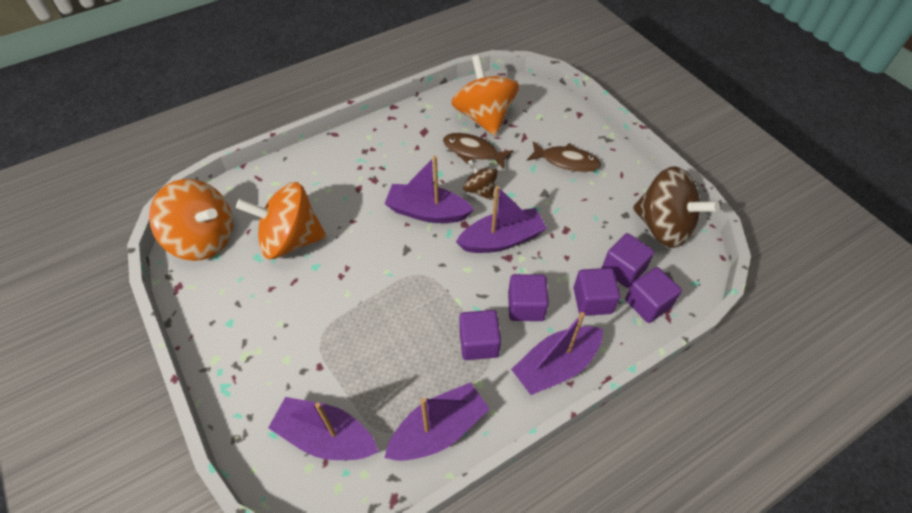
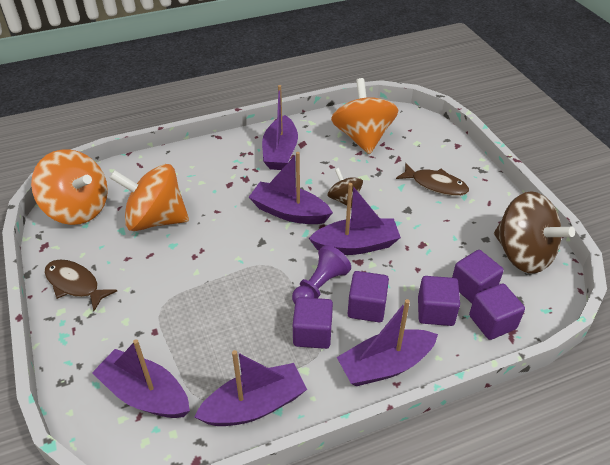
camera: 10 degrees right, 10 degrees down
(403, 144) = (280, 152): none -> purple boat
(473, 151) = (345, 166): brown fish -> brown fish (75, 284)
(475, 290) = (320, 286): none -> purple pawn

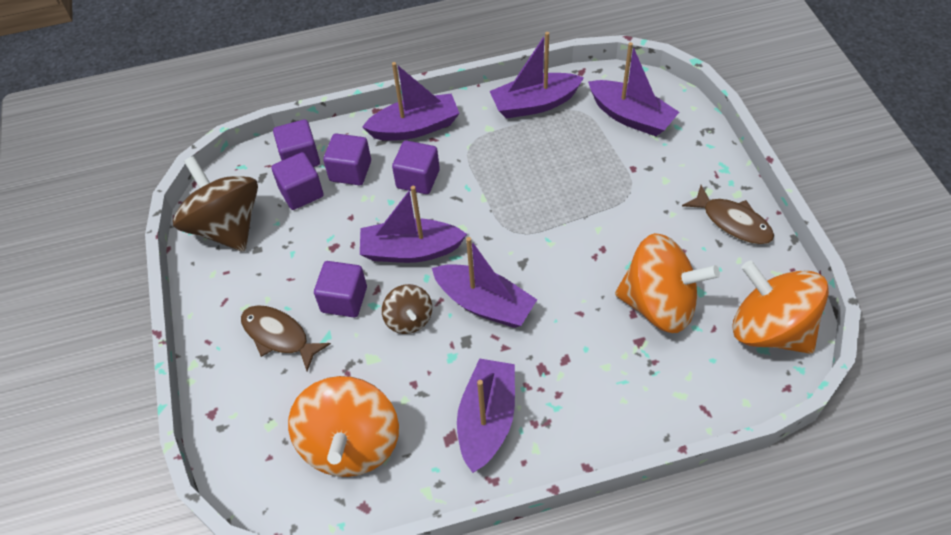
camera: 170 degrees left, 10 degrees up
(312, 333) = (477, 157): purple cube -> purple cube (344, 299)
(320, 286) = (461, 204): purple pawn -> none

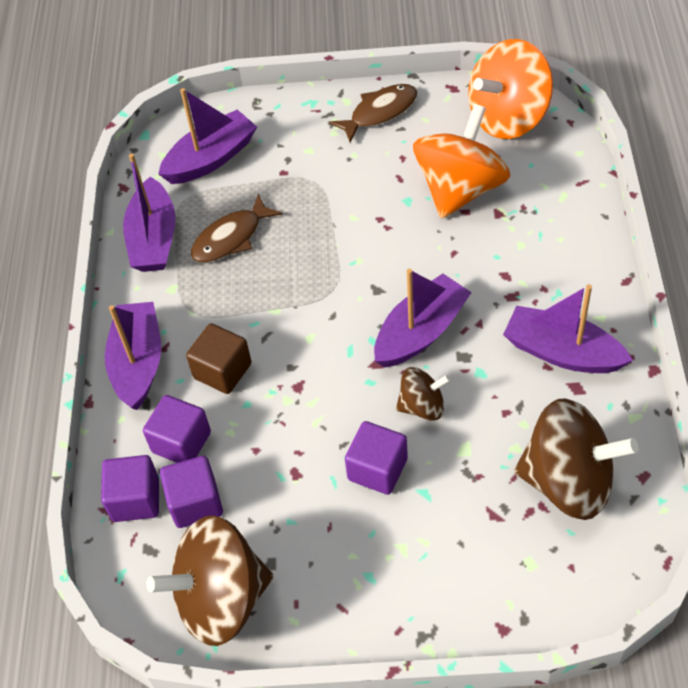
camera: 75 degrees left, 0 degrees up
(279, 336) = (411, 545): brown fish -> brown fish (231, 238)
(351, 443) = (568, 481): orange spinning top -> brown spinning top
(410, 250) = (327, 392): purple boat -> none
(418, 179) = (222, 371): purple cube -> brown cube

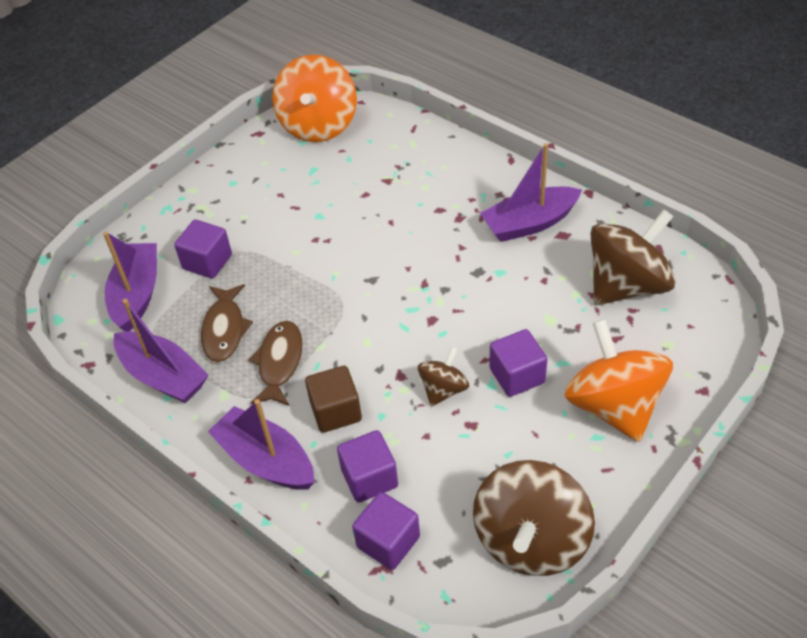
camera: 50 degrees left, 5 degrees down
(195, 503) = (432, 503): purple cube -> purple cube (207, 262)
(379, 112) = (227, 180): brown fish -> brown fish (279, 363)
(421, 332) = (434, 280): purple boat -> none
(422, 406) = (493, 318): brown spinning top -> brown spinning top (443, 389)
(460, 189) = (344, 185): orange spinning top -> orange spinning top (614, 406)

